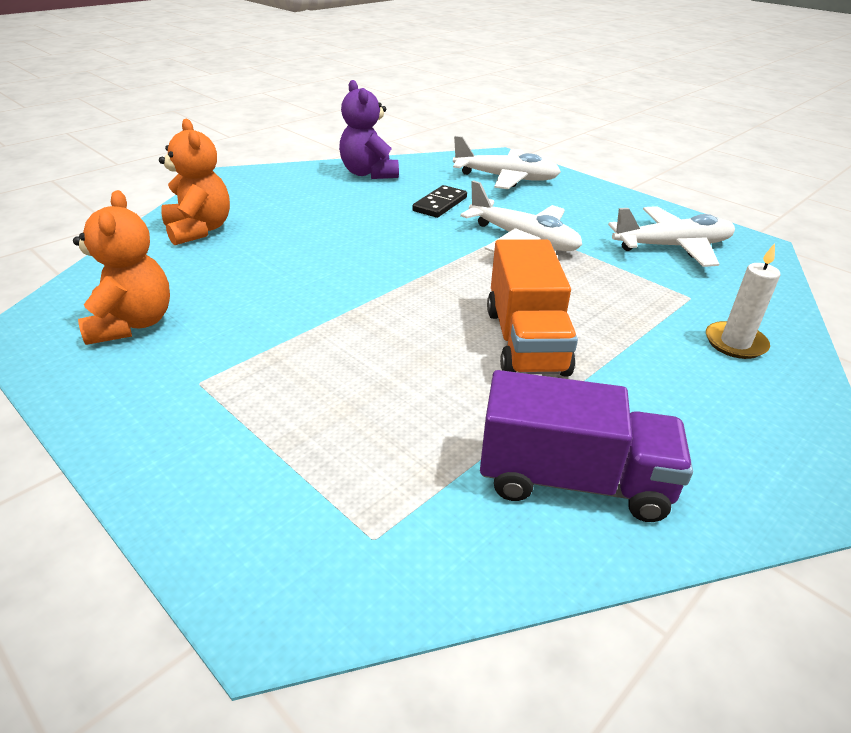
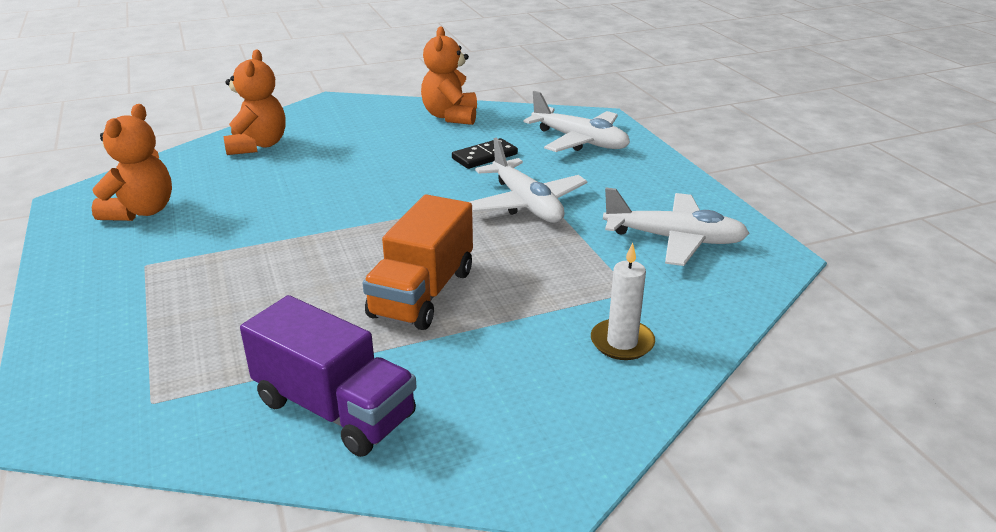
camera: 25 degrees right, 5 degrees down
(369, 173) = (450, 116): purple teddy bear -> orange teddy bear

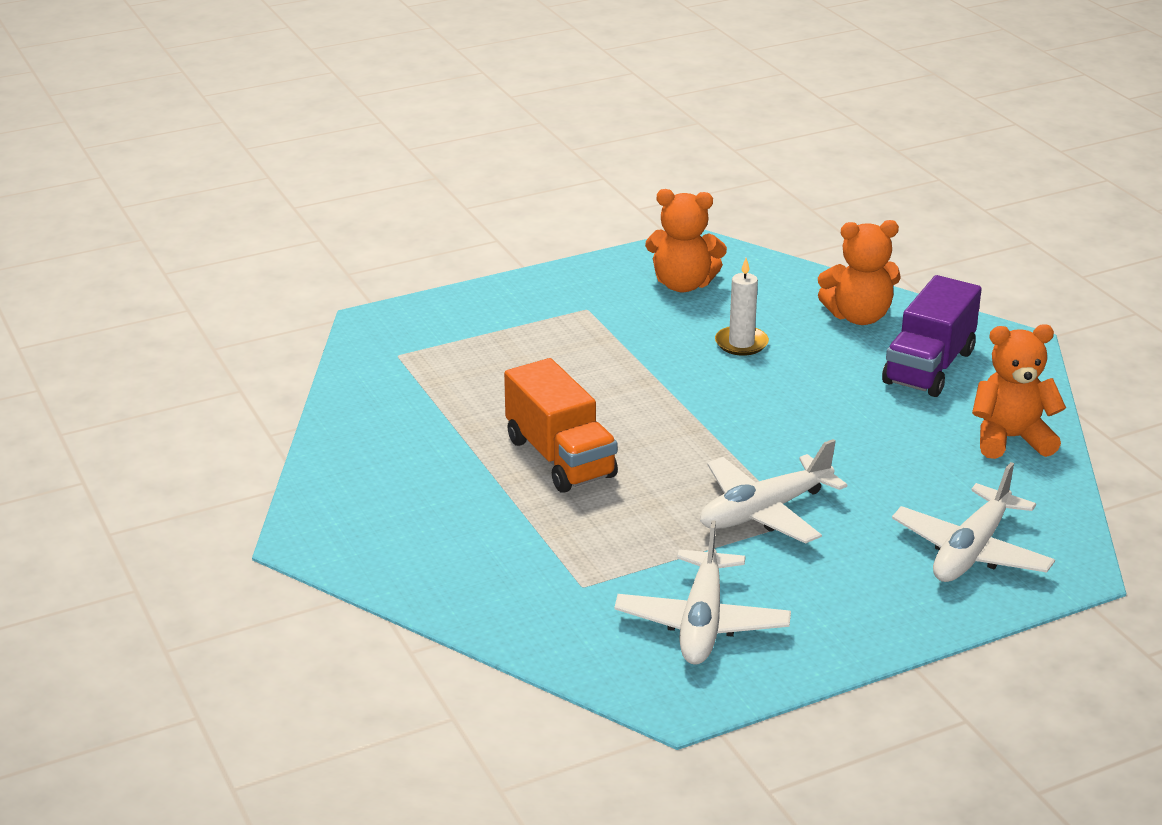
camera: 85 degrees right, 0 degrees up
(334, 409) = (390, 433): purple truck -> purple truck (929, 367)
(422, 293) = (560, 458): orange truck -> orange truck turned 135 degrees counterclockwise
(485, 156) = (888, 475): black domino -> none
(622, 342) = (489, 577): white candle -> white candle (741, 343)

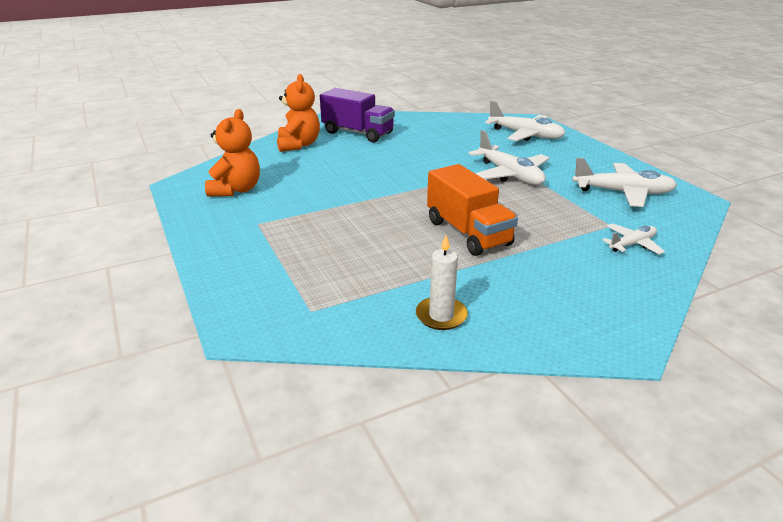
camera: 90 degrees left, 0 degrees up
(523, 594) = (632, 244): none -> white plane
(560, 458) = (468, 233): orange truck -> orange truck turned 90 degrees clockwise
(741, 343) = (322, 175): white candle -> white candle (441, 316)
(1010, 439) = (427, 122): orange teddy bear -> none

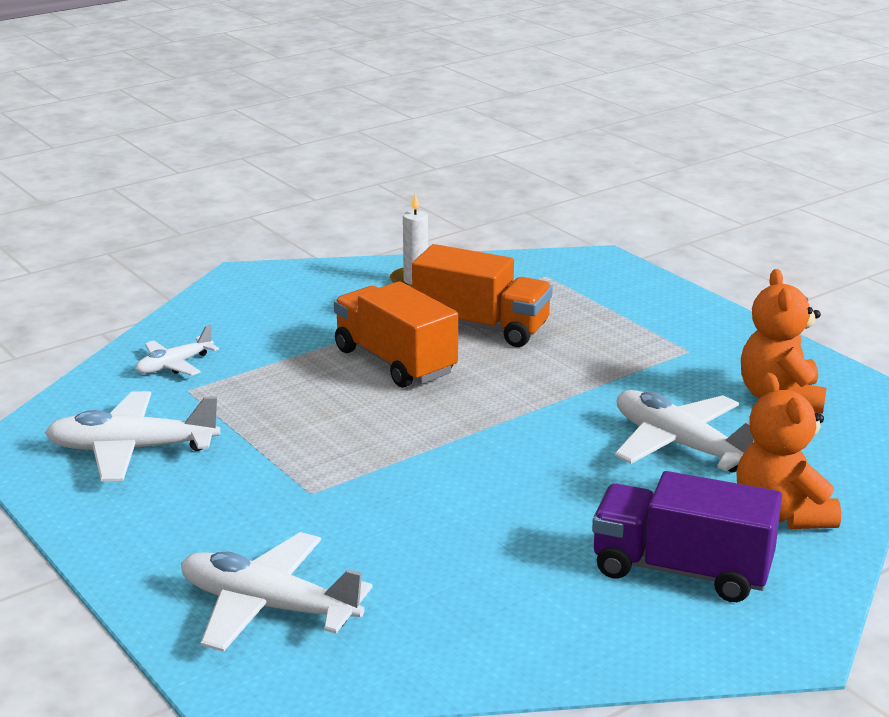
camera: 170 degrees right, 5 degrees down
(396, 256) = (481, 327): none -> orange truck
(509, 175) = (324, 472): white plane -> white plane (679, 445)

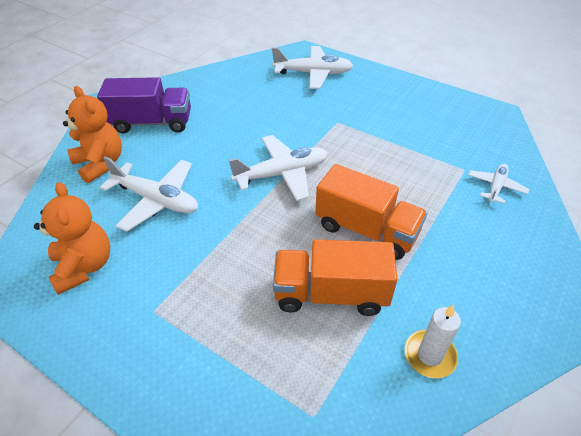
camera: 160 degrees right, 20 degrees up
(132, 450) = (443, 124): white plane -> white plane (282, 174)

